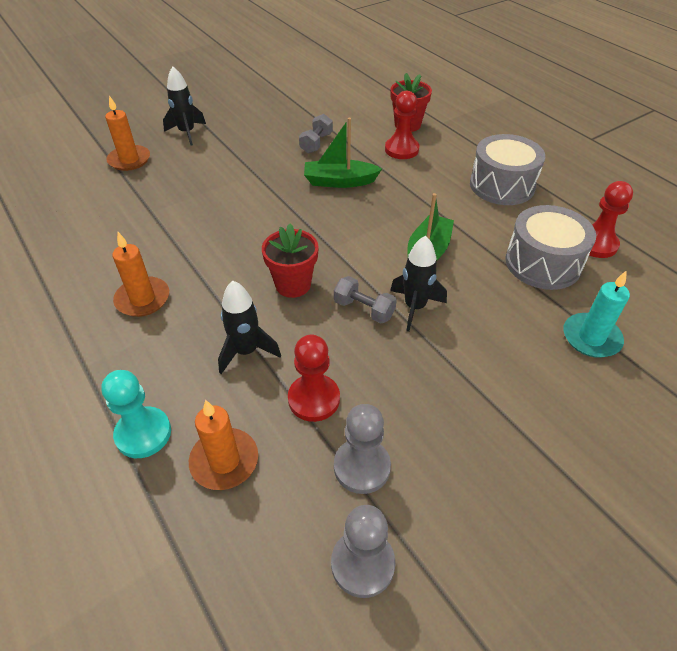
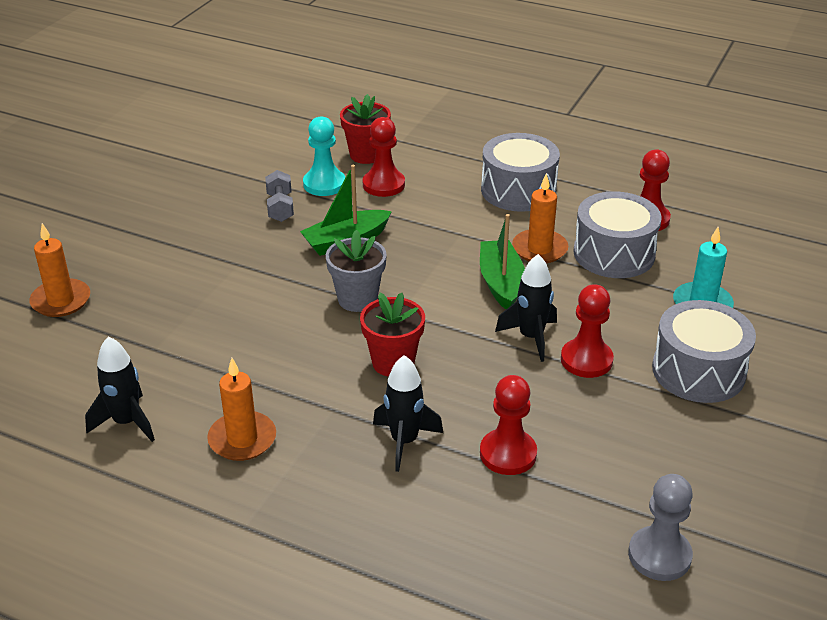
camera: 30 degrees left, 10 degrees down
(143, 433) = (372, 554): turquoise pawn -> turquoise pawn (324, 184)
(187, 133) = (104, 245): black rocket -> black rocket (127, 422)
(224, 461) = (473, 539): orange candle -> orange candle (539, 249)
(310, 226) = (357, 299): none -> grey flower pot
(362, 467) = (598, 488): grey pawn -> none
(364, 309) = (485, 358): grey dumbbell -> none
(445, 345) = (586, 360): none -> red pawn
(540, 399) = (698, 371): none -> grey drum

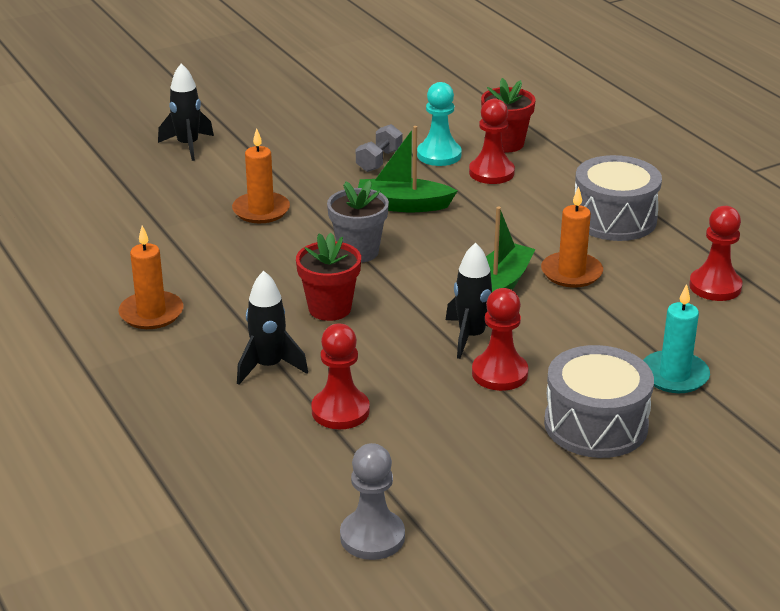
camera: 35 degrees right, 5 degrees down
(61, 301) = (134, 170): orange candle -> orange candle (261, 210)
(127, 422) = (86, 268): black rocket -> black rocket (188, 146)
(614, 253) = (640, 302): grey drum -> none

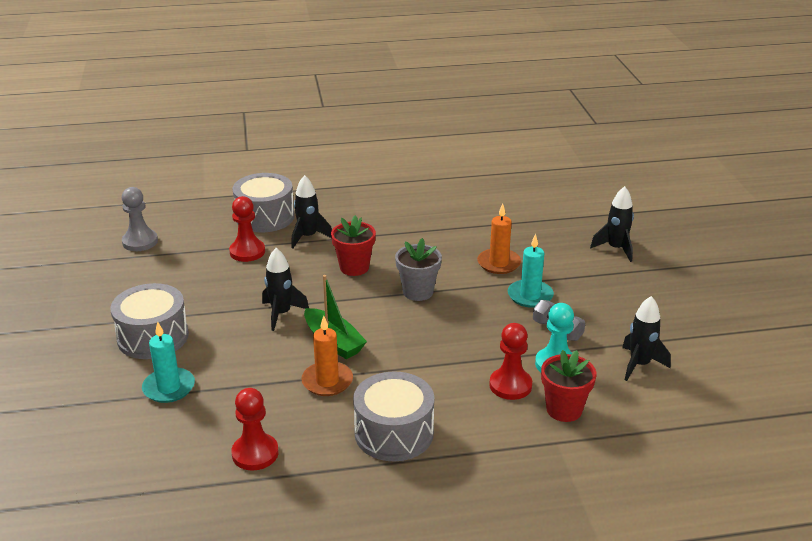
camera: 110 degrees right, 0 degrees up
(151, 313) = (391, 209): orange candle -> none
(227, 425) = (265, 217): none -> grey drum
(321, 183) = (530, 296): none -> turquoise candle
(403, 205) = (475, 325): green boat -> none
(408, 117) = (639, 365): none -> black rocket
(499, 373) = (234, 314): red pawn -> none

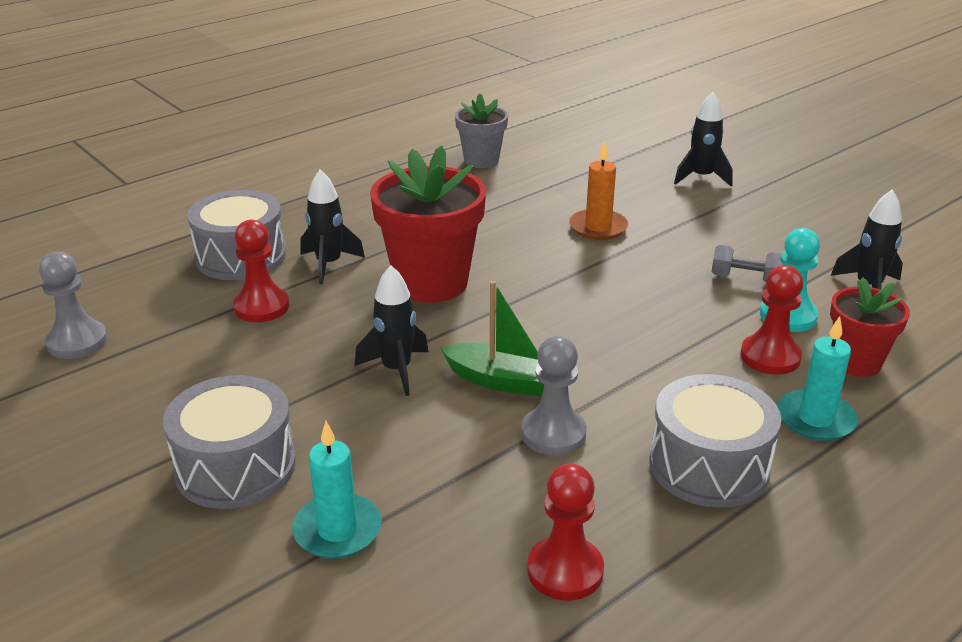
camera: 30 degrees left, 0 degrees up
(327, 381) = (553, 434): orange candle -> grey pawn
(354, 267) = (431, 283): red flower pot -> red flower pot, size x1.71
(418, 292) = (542, 287): grey flower pot -> grey flower pot (481, 160)
(530, 296) = (673, 252): turquoise candle -> turquoise candle (815, 419)

